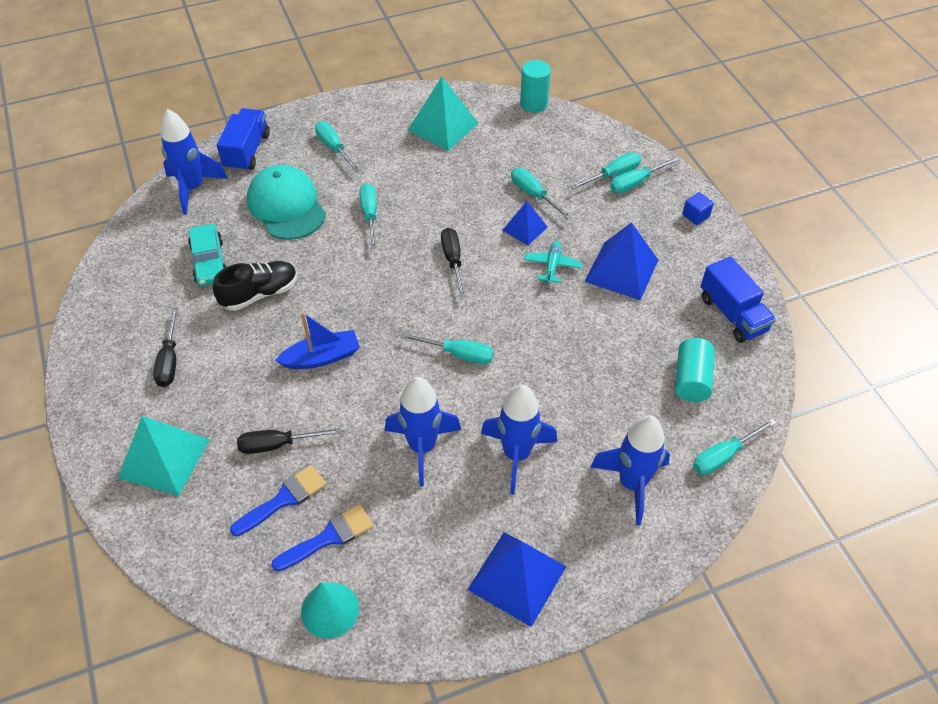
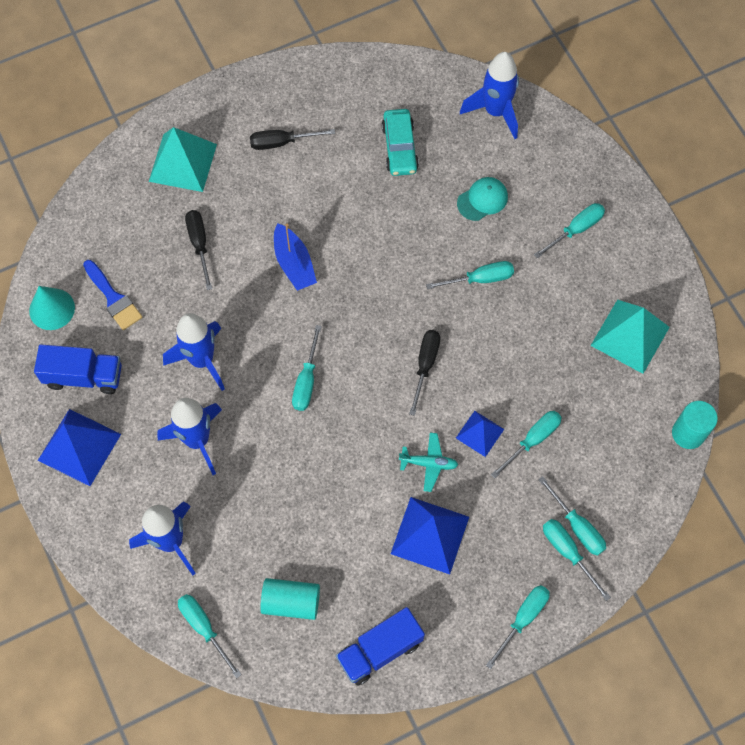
camera: 85 degrees right, 15 degrees up
(209, 262) = (399, 148): turquoise car -> turquoise car turned 75 degrees counterclockwise
(247, 151) = (557, 148): blue truck -> blue truck (83, 376)
(260, 294) = (364, 198): black shoe -> none
(284, 499) = (147, 259): blue brush -> none
(286, 206) = (482, 200): turquoise cap -> turquoise cap, size x0.55
(453, 261) = (425, 365): black screwdriver -> black screwdriver turned 60 degrees counterclockwise
(695, 216) = (523, 619): blue cube -> turquoise screwdriver

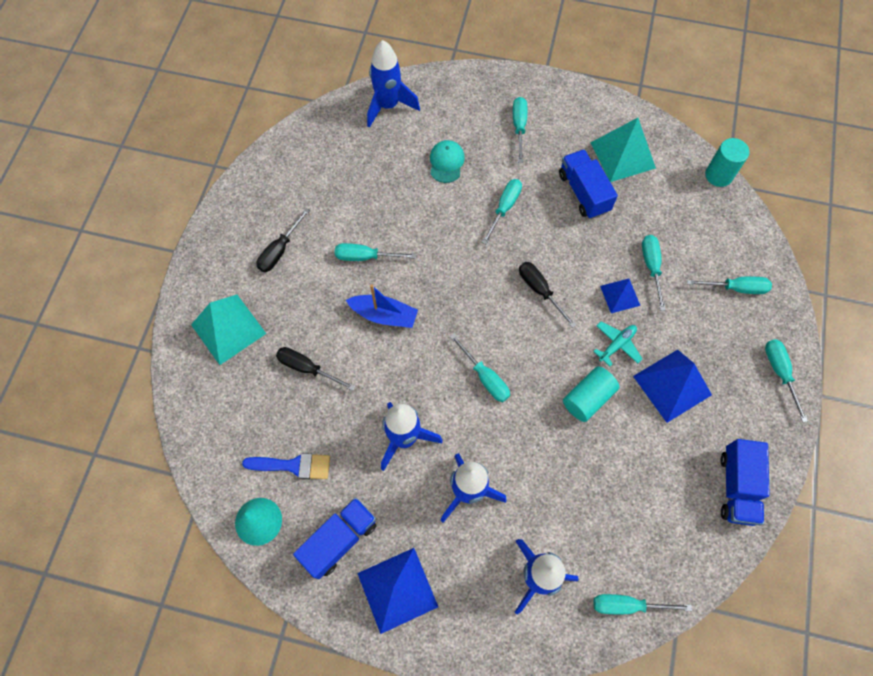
camera: 50 degrees left, 0 degrees up
(291, 602) = (653, 522): turquoise cylinder -> turquoise cylinder (588, 398)
(399, 148) = (358, 181): turquoise car -> none
(557, 331) = (583, 192): none -> blue truck
(567, 552) = (750, 308): turquoise screwdriver -> turquoise screwdriver (365, 257)

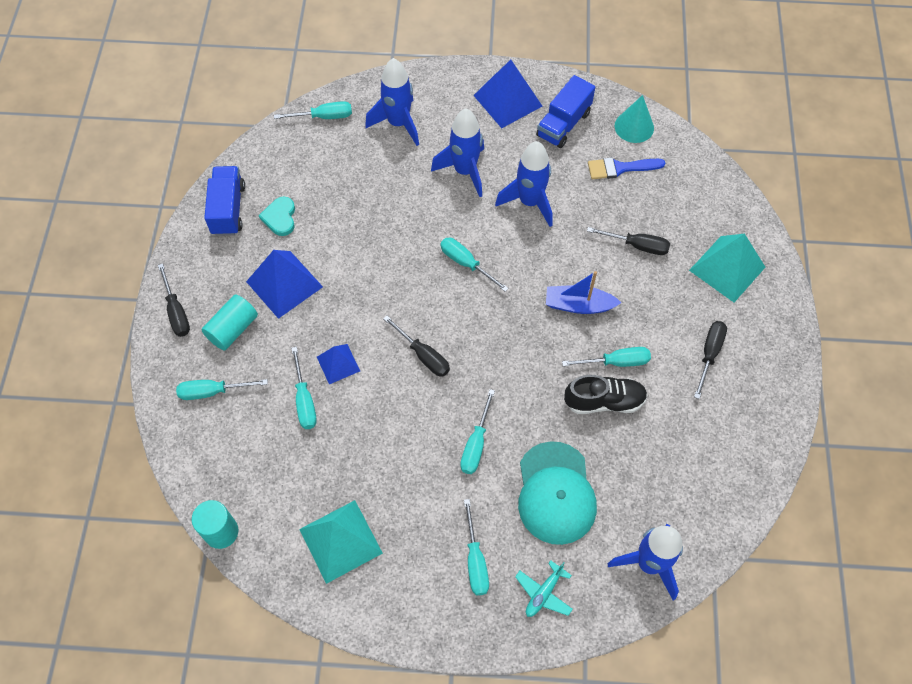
camera: 170 degrees right, 5 degrees down
(386, 225) = (604, 401): none -> black shoe
(446, 162) = (555, 493): turquoise cap -> turquoise cap, size x1.81
(583, 192) = (385, 480): blue truck -> none
(588, 398) = (365, 260): turquoise cylinder -> turquoise cylinder (233, 329)
(617, 345) = (339, 313): turquoise plane -> turquoise plane (543, 593)
(678, 466) = (280, 217): none -> turquoise heart
(779, 373) = (176, 312): turquoise screwdriver -> black screwdriver

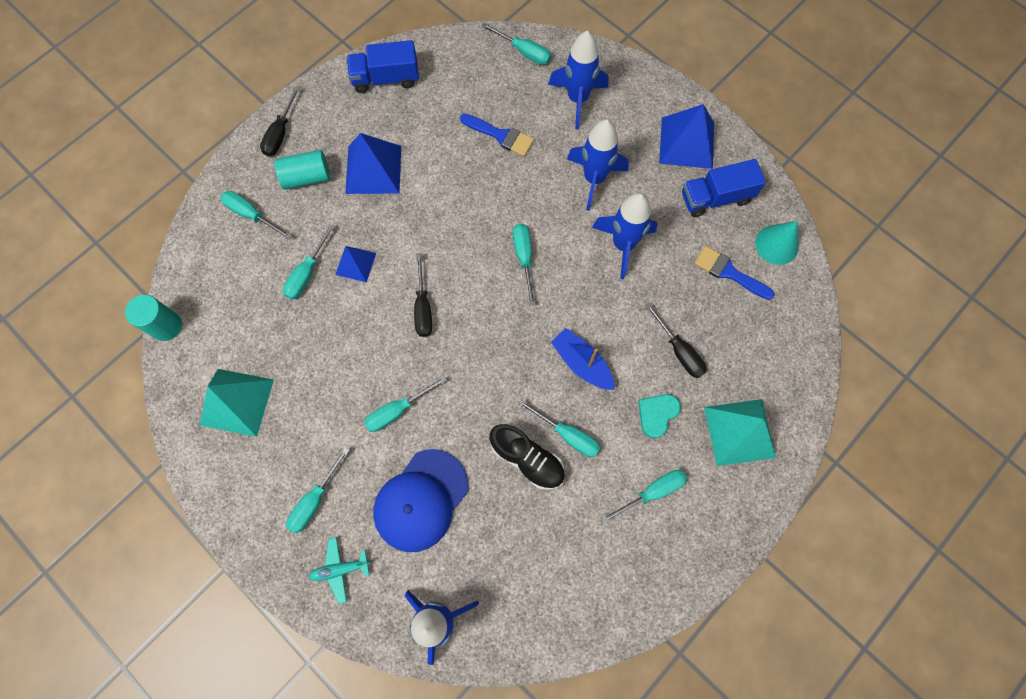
camera: 40 degrees right, 10 degrees up
(228, 209) = (386, 78): blue truck -> blue truck turned 135 degrees counterclockwise
(280, 217) = (417, 113): turquoise heart -> turquoise heart (657, 414)
(364, 189) = (500, 136): none -> blue brush
(555, 493) = (421, 500): turquoise cap -> blue cap
(709, 354) = (652, 492): black screwdriver -> turquoise screwdriver

